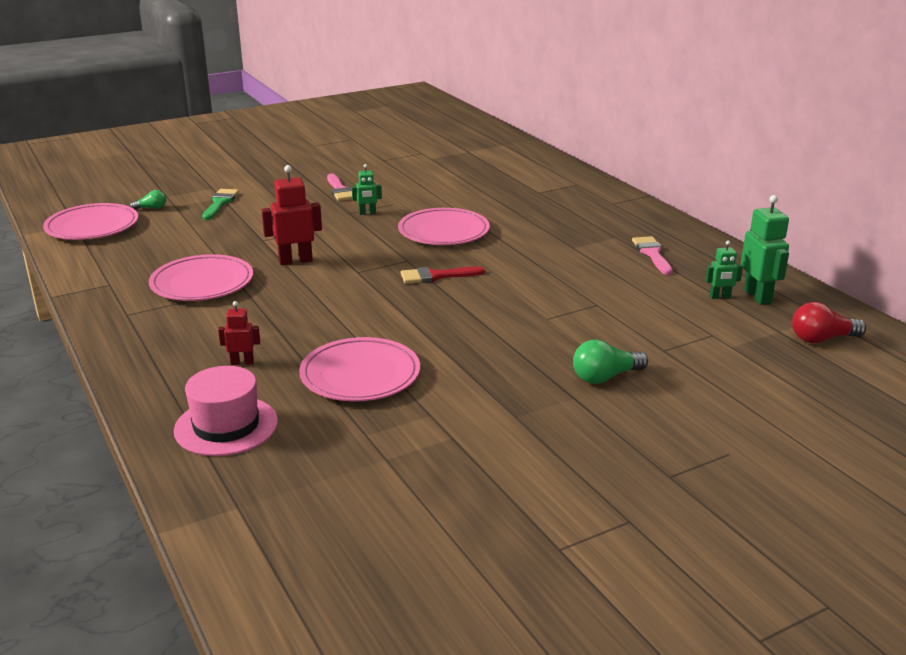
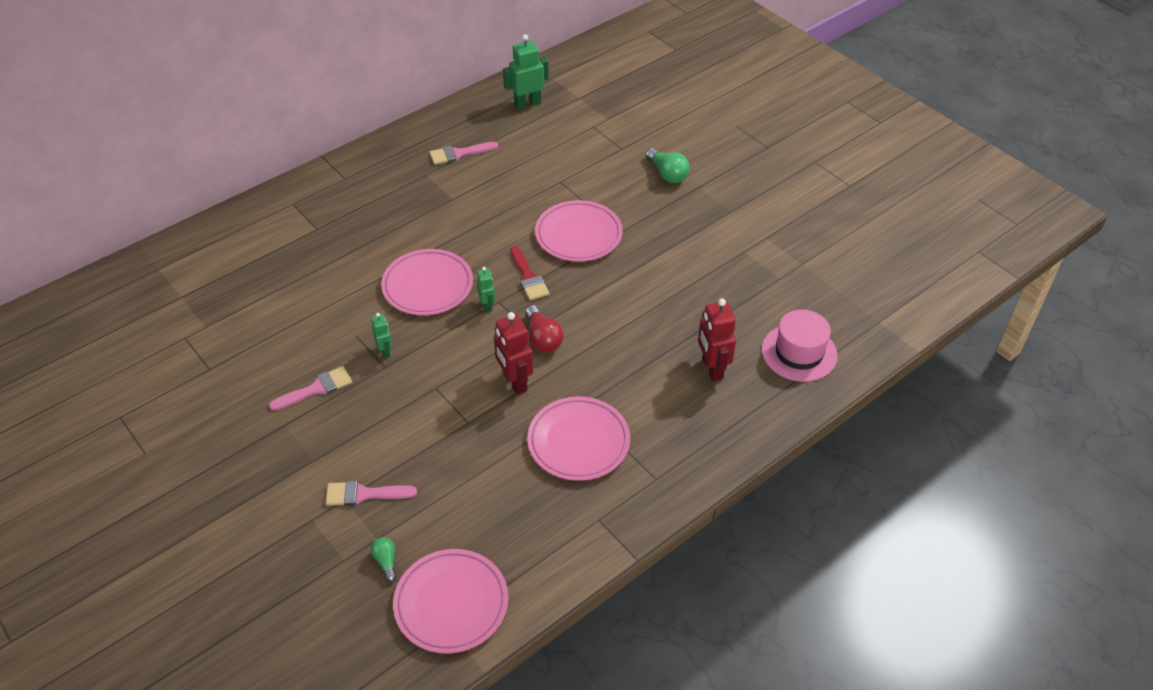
camera: 100 degrees left, 20 degrees up
(220, 203) = (364, 494): green brush -> pink brush
(242, 362) = (712, 368): red robot -> red robot, size x1.76
(360, 375) = (706, 295): pink plate -> pink plate (578, 234)
(720, 297) = (532, 121): green robot -> green robot (487, 305)
(822, 339) = (585, 81): red light bulb -> red light bulb (542, 338)

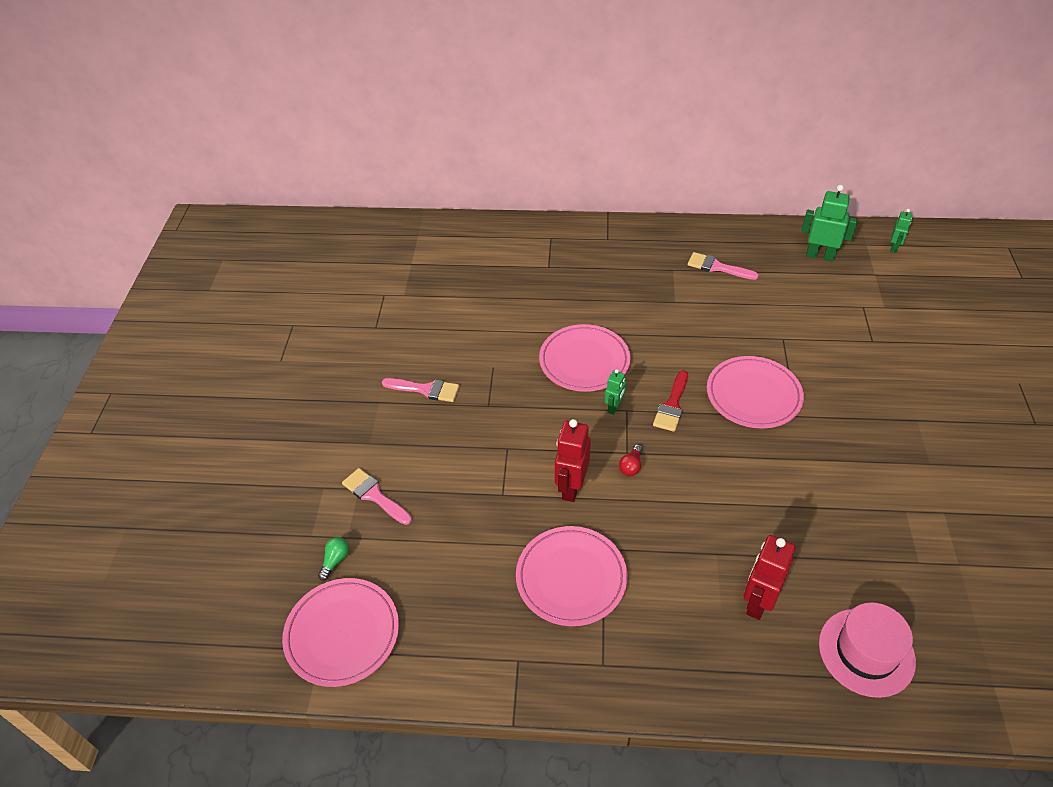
camera: 45 degrees right, 0 degrees up
(385, 351) = (500, 393): green robot -> green robot (894, 248)
(542, 338) = (631, 466): red light bulb -> red light bulb, size x0.60
(667, 174) = (896, 390): green light bulb -> none

